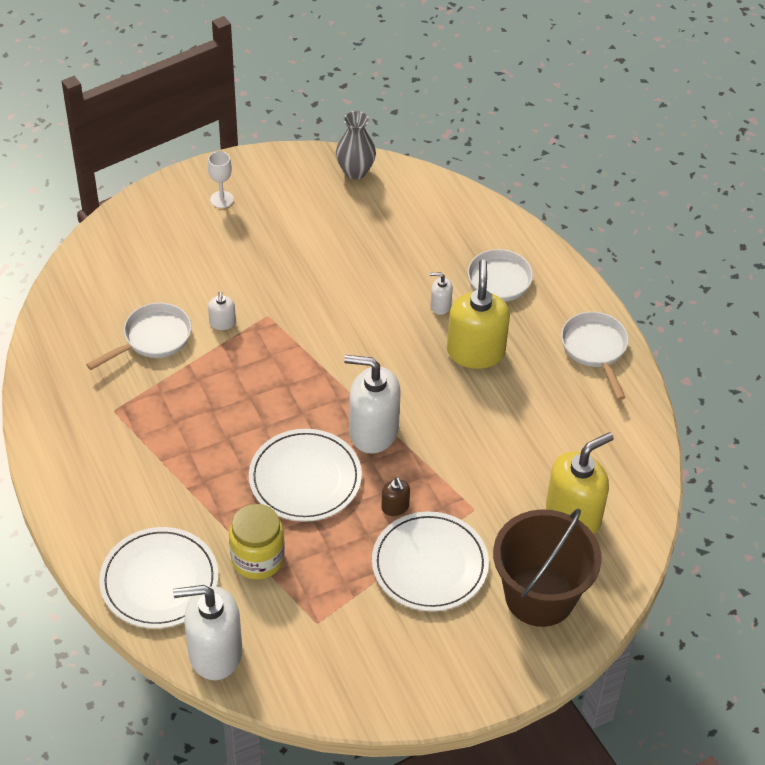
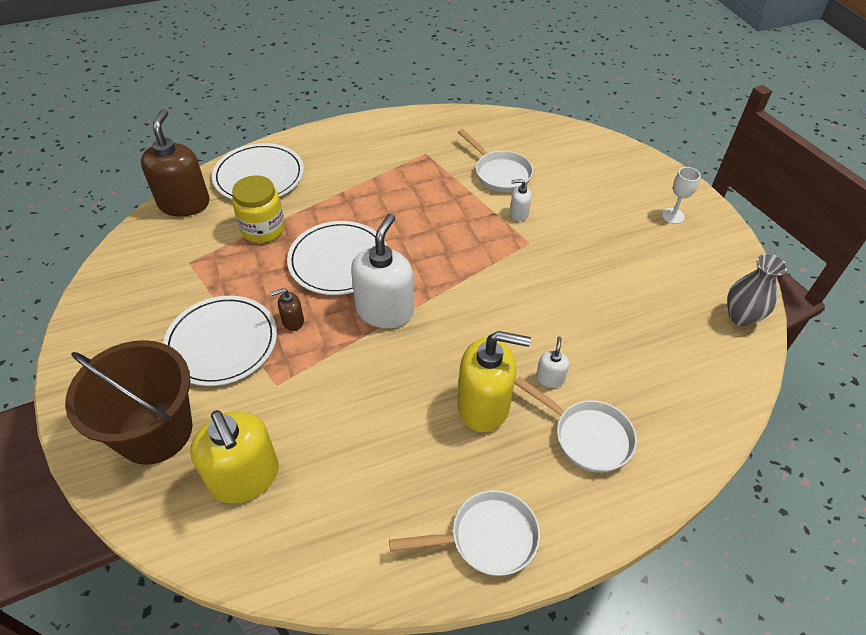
camera: 95 degrees right, 0 degrees up
(214, 653) = (184, 203): white soap dispenser -> brown soap dispenser

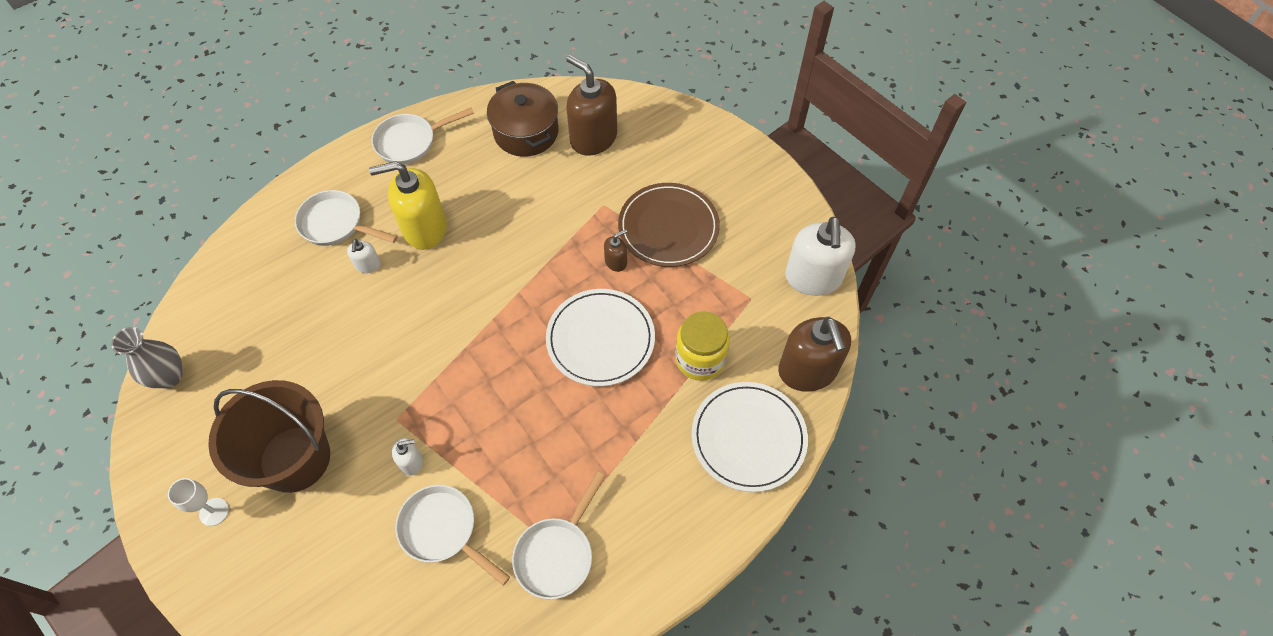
camera: 165 degrees right, 10 degrees up
(155, 431) = (677, 151): brown bucket -> brown bucket (295, 459)
(222, 343) = (668, 227): white plate -> brown plate
(245, 477) = (593, 138): yellow soap dispenser -> brown soap dispenser
(327, 511) = (526, 132): none -> brown pot
(384, 310) = (534, 294): white soap dispenser -> white soap dispenser (813, 278)
(423, 148) = (557, 554): none -> white pan

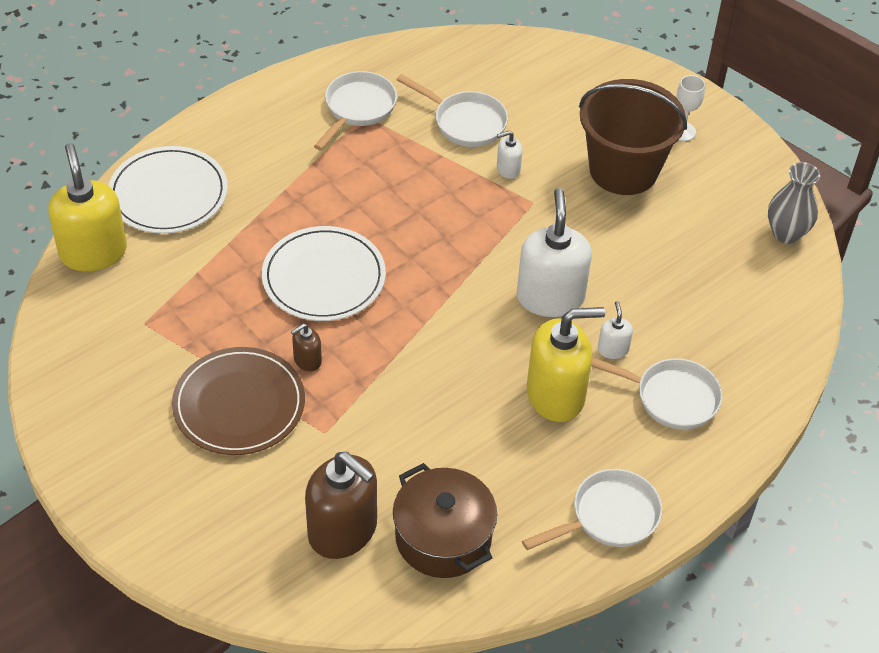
camera: 175 degrees right, 10 degrees down
(700, 359) = (212, 261): yellow jar -> none
(807, 371) = (93, 252): brown soap dispenser -> yellow soap dispenser
(813, 278) = (63, 347): white soap dispenser -> white soap dispenser (550, 297)

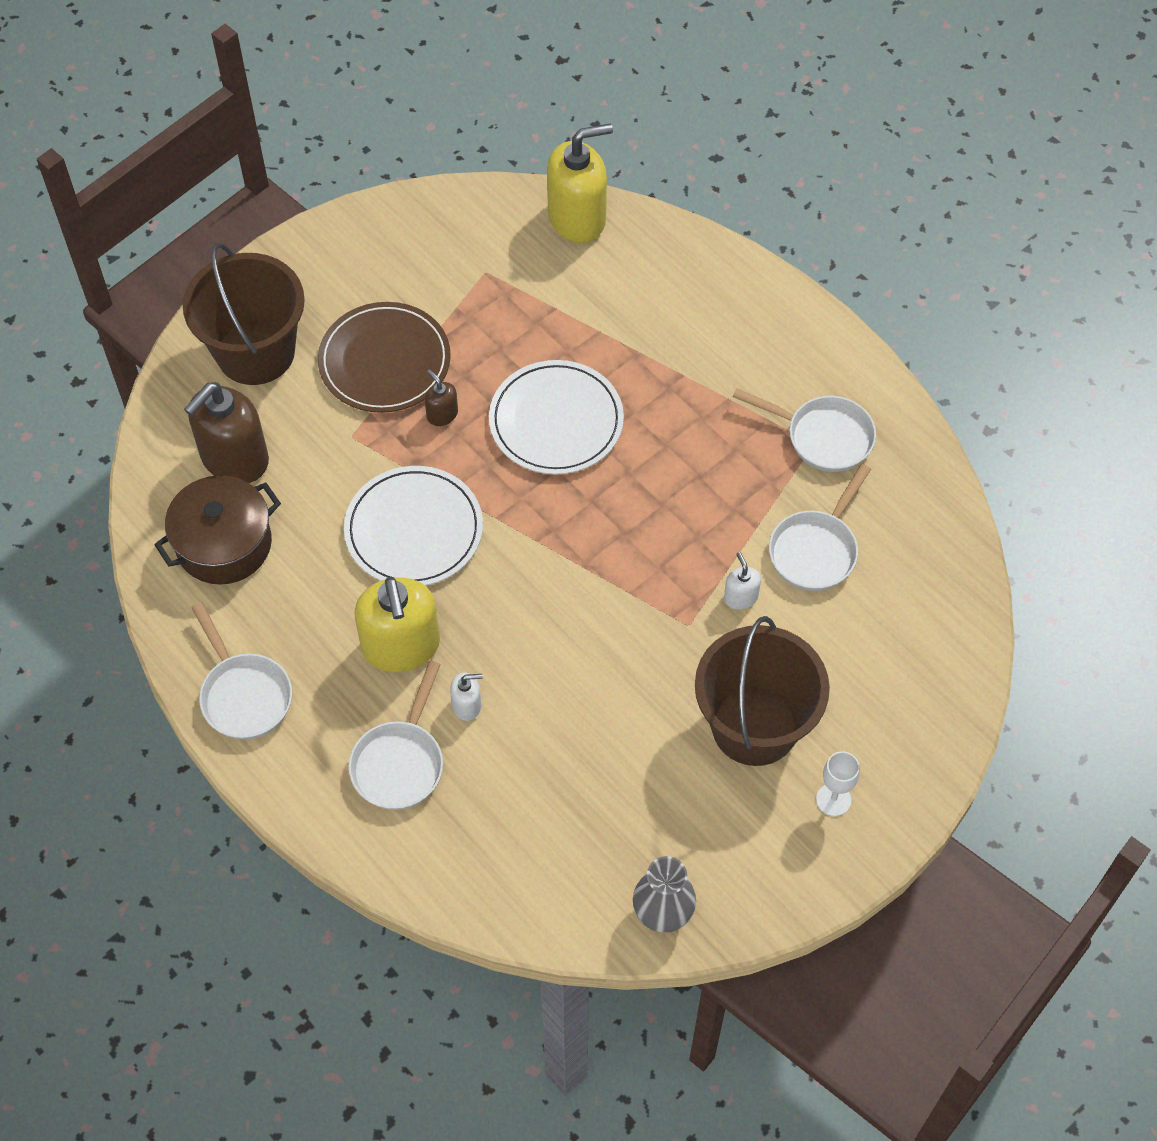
camera: 90 degrees right, 10 degrees up
(168, 194) = (665, 271): white plate -> white plate (414, 530)
(212, 515) = (255, 352): none -> brown bucket
(550, 297) = (540, 642): white soap dispenser -> none

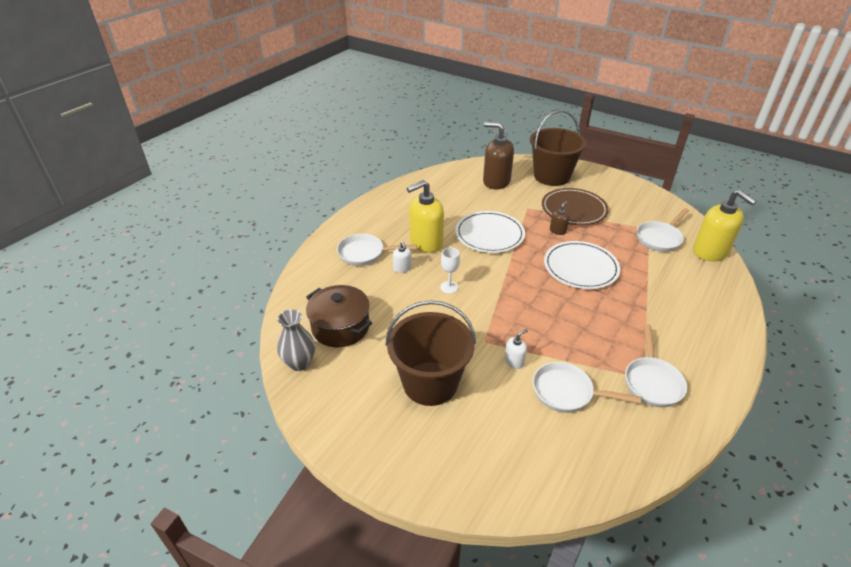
camera: 75 degrees right, 20 degrees down
(224, 544) = (454, 187): brown pot -> brown pot (340, 327)
(244, 694) = (384, 205): white pan -> white pan (660, 238)
(833, 799) = (391, 433): white goblet -> white goblet (449, 287)

